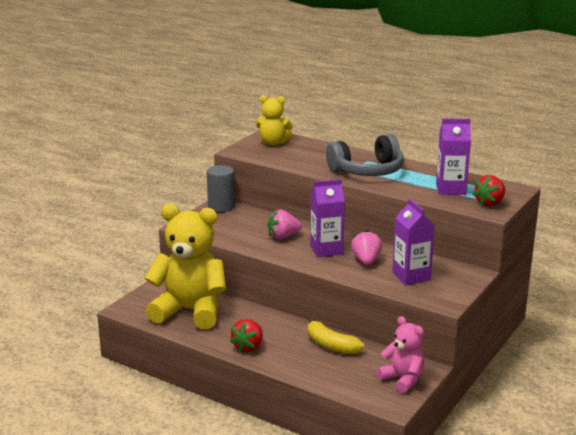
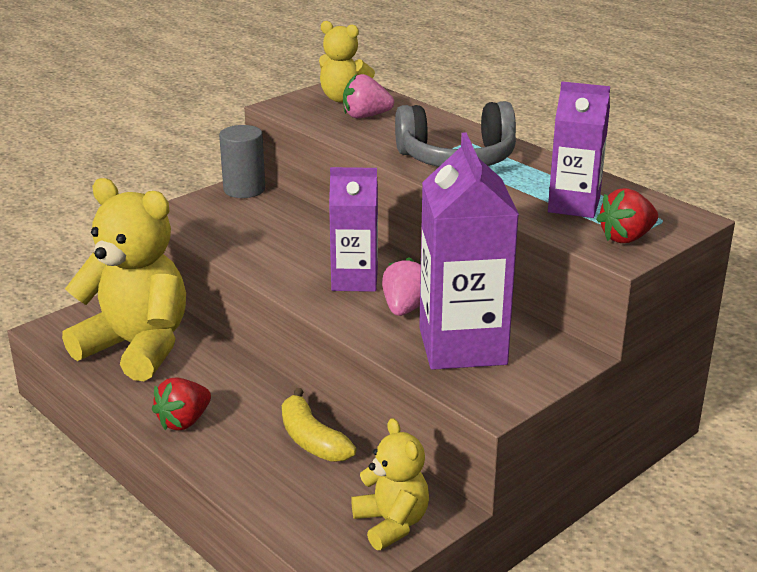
camera: 15 degrees right, 5 degrees up
(283, 237) = (302, 249): pink strawberry -> pink strawberry (365, 116)
(402, 379) = (391, 523): pink teddy bear -> yellow teddy bear
(411, 276) = (462, 346): purple carton -> purple carton, size x1.58

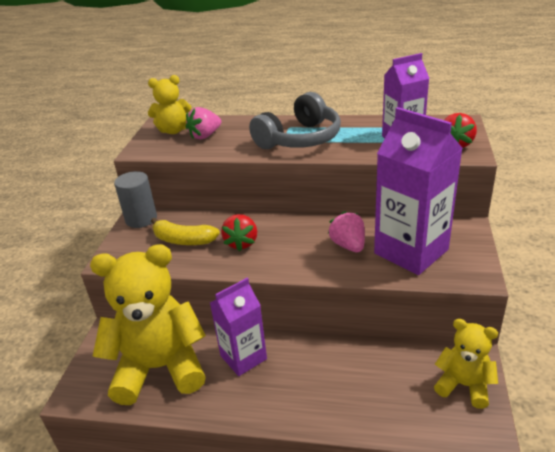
camera: 35 degrees left, 5 degrees up
(184, 421) = (261, 401): red strawberry -> red strawberry (241, 243)
(312, 440) = (352, 361): yellow banana -> yellow banana (183, 240)
(354, 280) = (295, 243): purple carton -> purple carton (243, 357)

